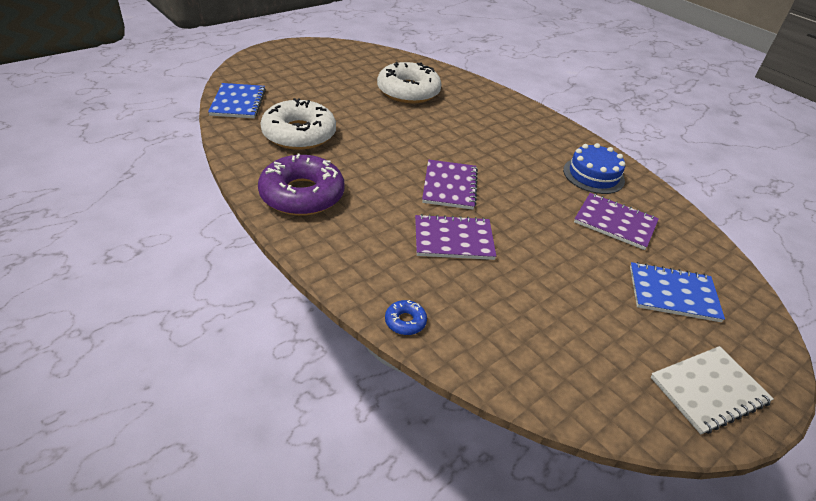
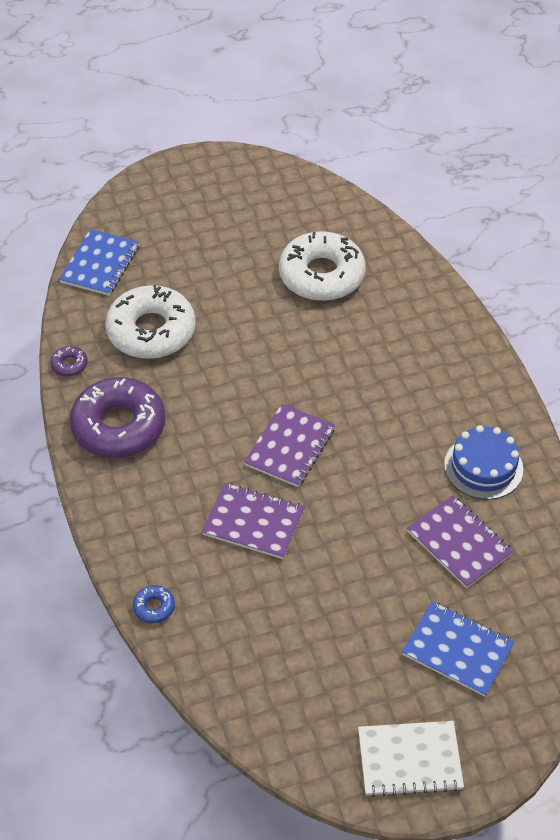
camera: 25 degrees right, 10 degrees up
(239, 162) = (69, 365): none -> purple donut

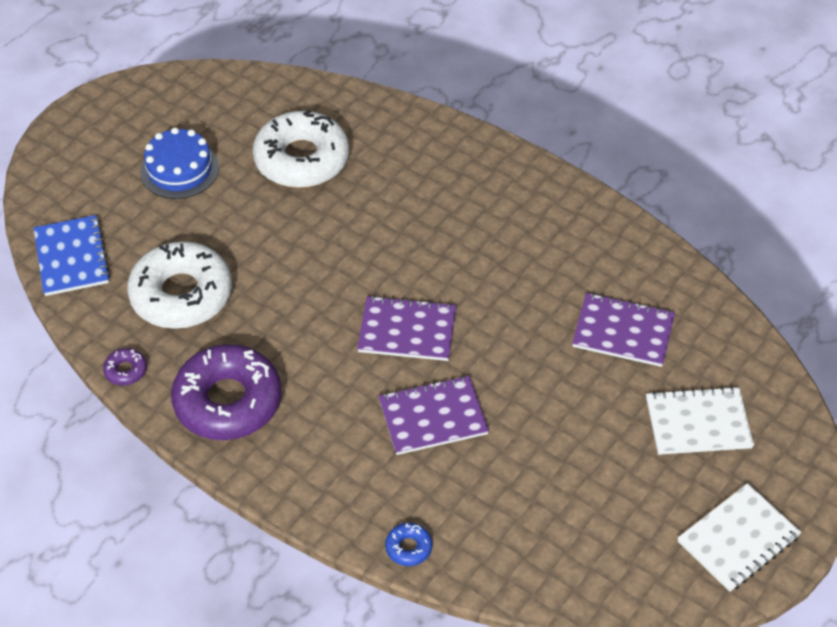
camera: 35 degrees left, 0 degrees up
(290, 447) = (407, 331): purple notebook -> purple notebook turned 75 degrees counterclockwise
(457, 650) = (698, 423): blue notebook -> white notebook
(483, 467) = (588, 255): blue cake -> blue cake (179, 169)

